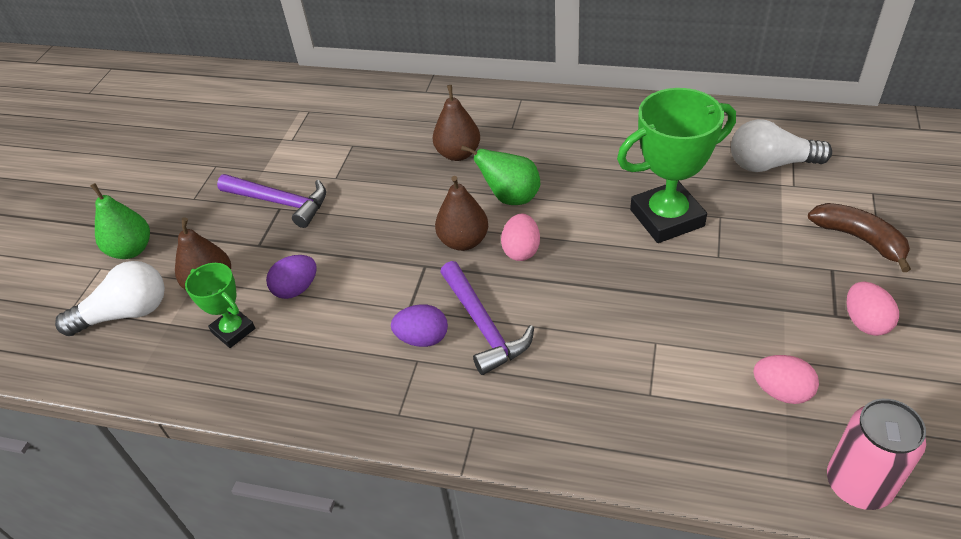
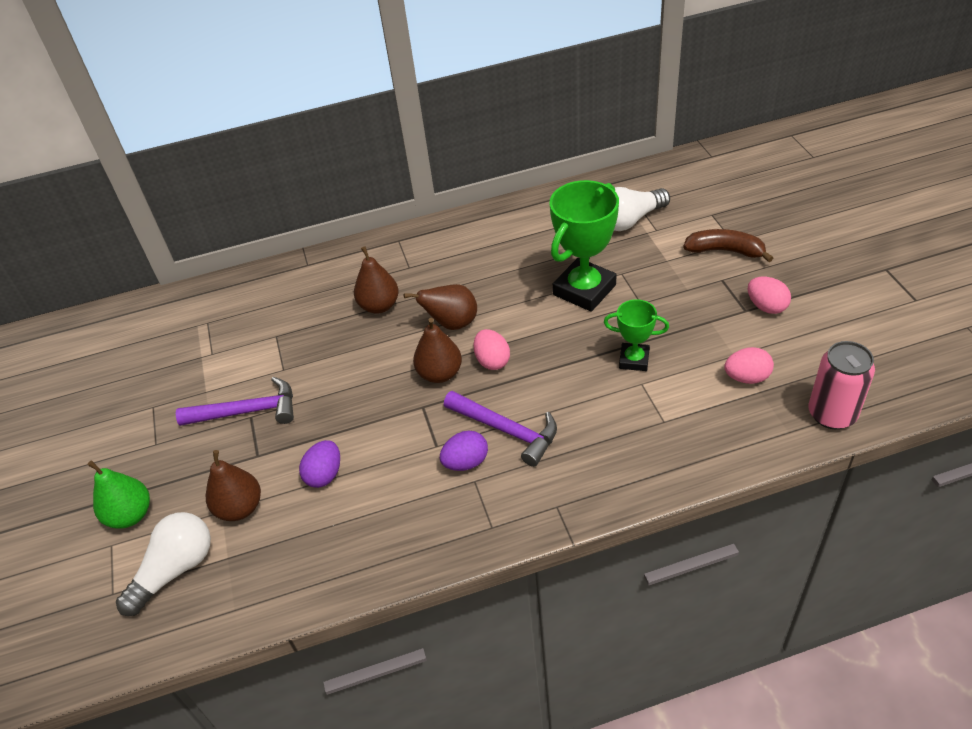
camera: 30 degrees left, 0 degrees up
(233, 330) = (295, 534): green trophy -> green trophy (634, 360)
(510, 197) = (452, 323): green pear -> brown pear

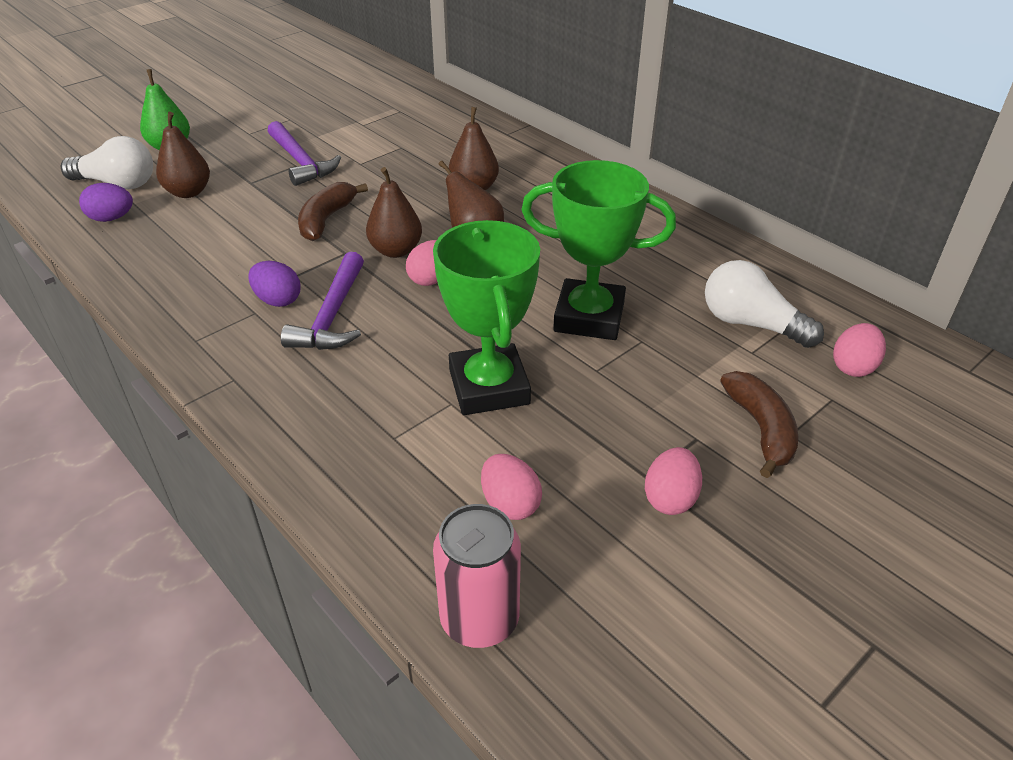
camera: 60 degrees right, 5 degrees down
(324, 475) = (238, 222): purple egg -> purple egg (111, 218)
(363, 410) = (326, 220): none -> brown banana
(634, 360) = (489, 387): green trophy -> green trophy, size x1.81
(689, 195) = (853, 367): none -> pink egg

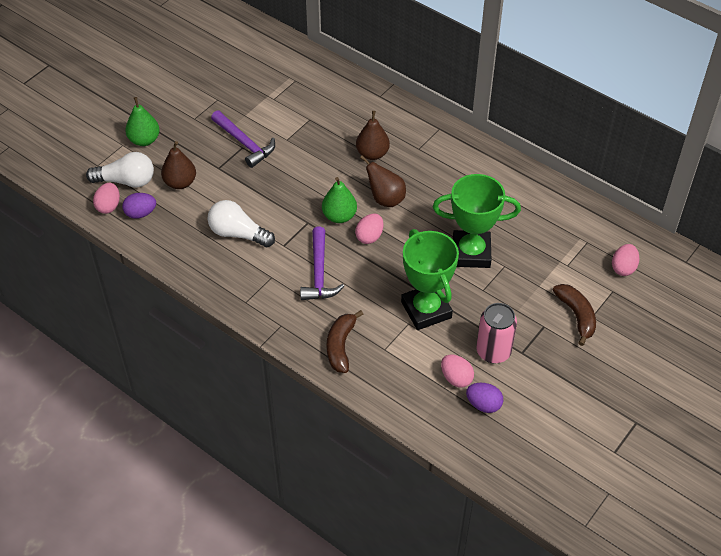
camera: 10 degrees left, 10 degrees up
(278, 300) = (281, 266): purple egg -> purple egg (483, 404)
(326, 220) = (284, 195): brown banana -> brown banana (340, 346)
(396, 250) = (339, 216): brown pear -> green pear
(479, 619) = (457, 438): pink can -> pink can (493, 351)
(670, 498) = (535, 363): pink egg -> pink egg (108, 206)
(751, 324) = (565, 245): white light bulb -> white light bulb (238, 234)

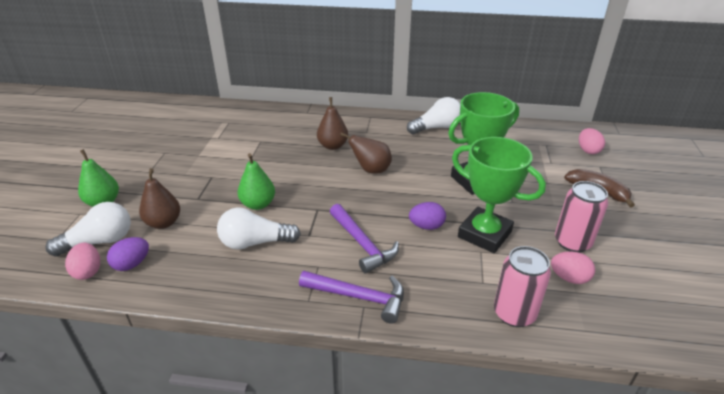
camera: 30 degrees left, 15 degrees down
(245, 143) = (212, 173): purple hammer -> purple hammer (359, 297)
(339, 216) = (342, 195): green pear -> green pear (258, 204)
(340, 346) = (440, 299): brown banana -> none
(369, 236) = (382, 199): pink egg -> none
(384, 383) = (514, 313): none -> pink can
(483, 404) = (616, 289): purple egg -> purple egg (426, 226)
(494, 172) = (436, 128): none -> white light bulb

